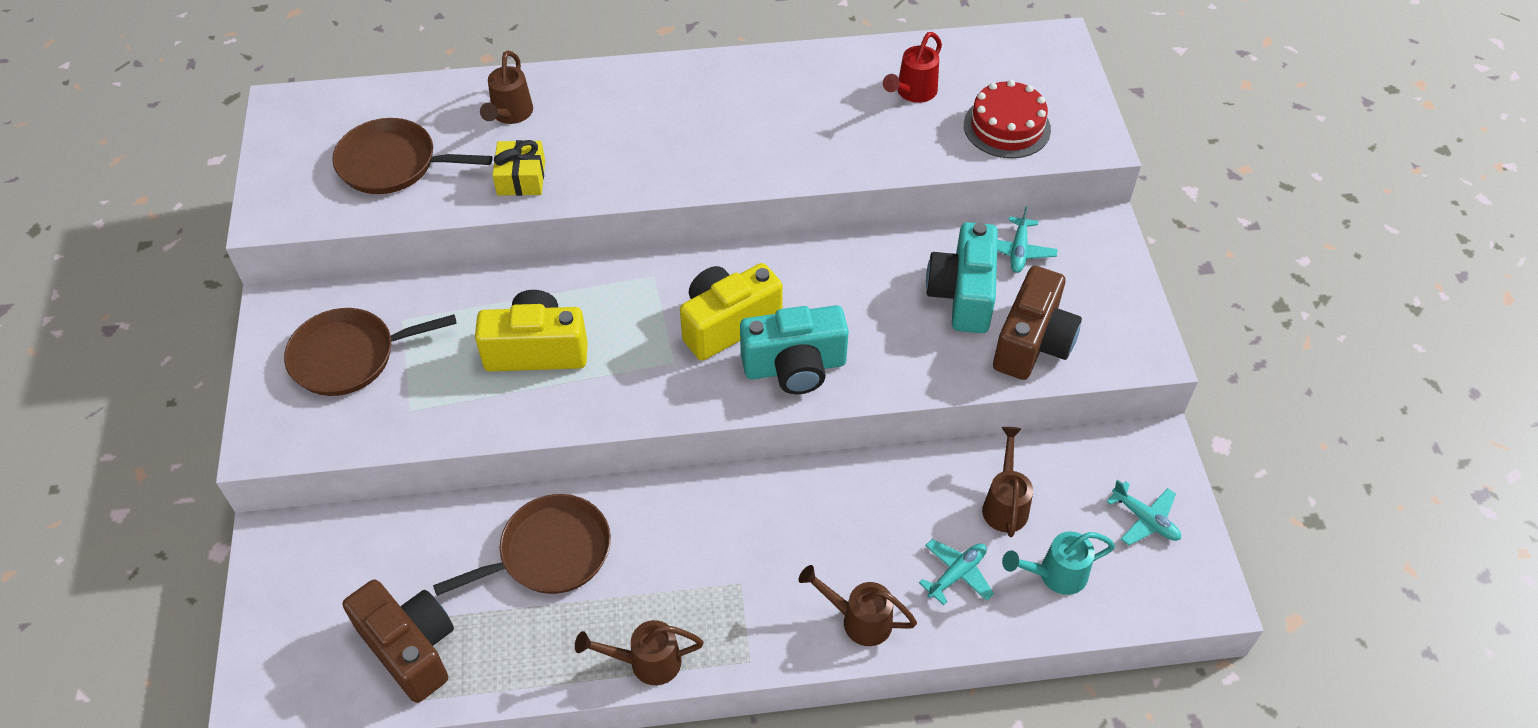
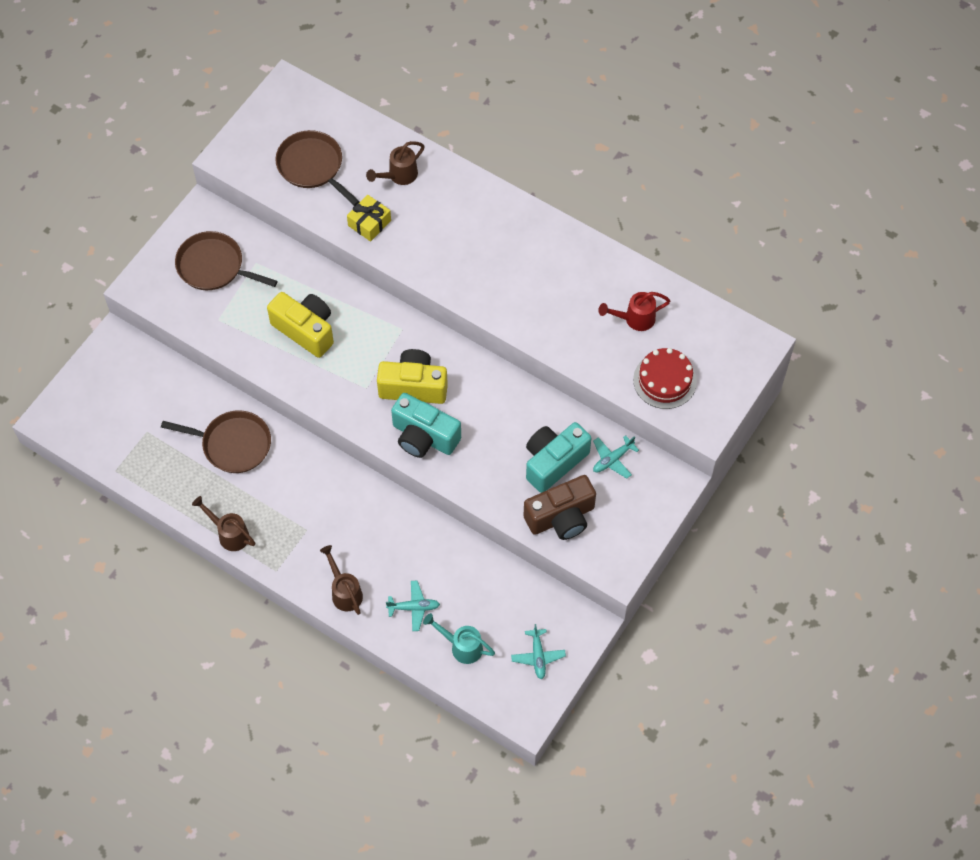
camera: 40 degrees right, 10 degrees up
(411, 648) = (133, 444): brown camera -> none
(1005, 503) = (475, 592): brown watering can -> none

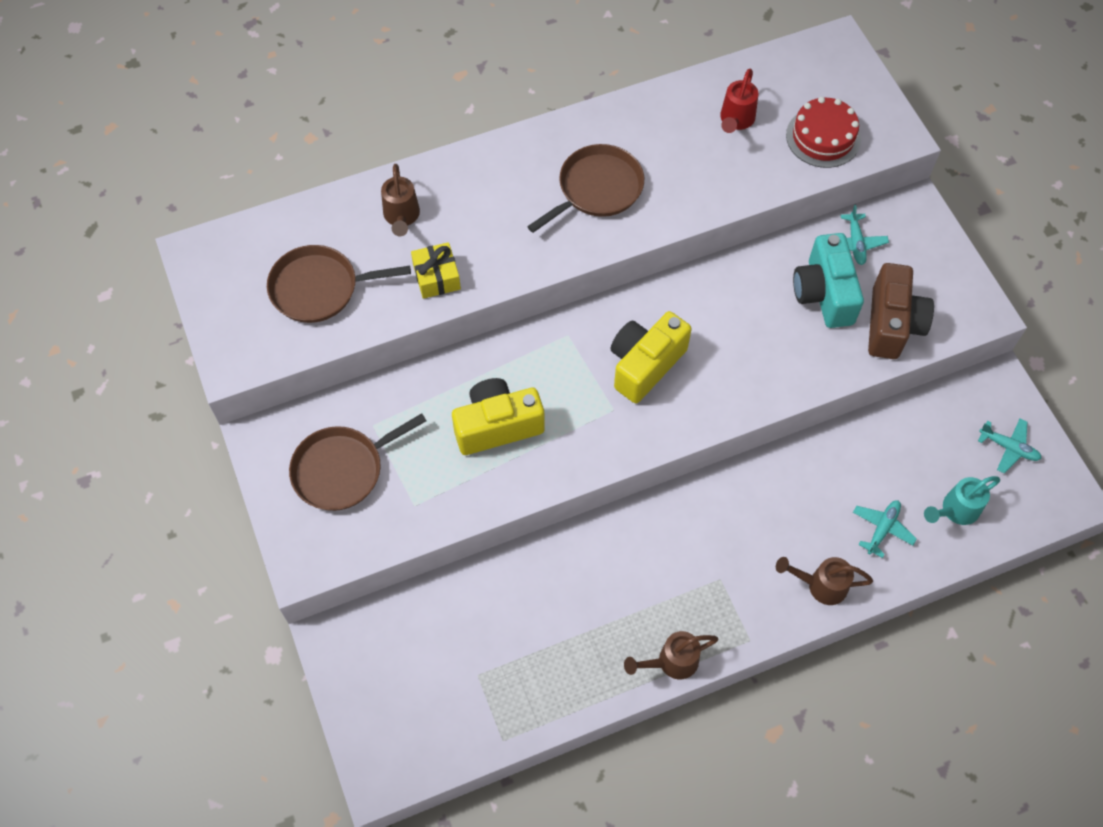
camera: 55 degrees left, 0 degrees up
(233, 444) = (561, 592): brown pan -> brown pan (596, 189)
(424, 437) = (712, 390): turquoise camera -> none

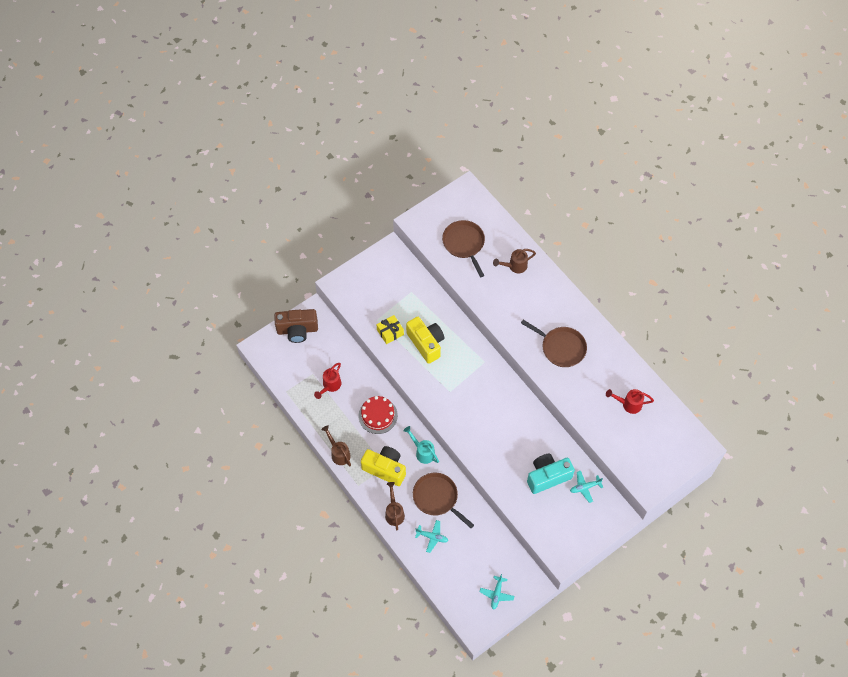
camera: 75 degrees right, 0 degrees up
(342, 469) = (385, 286): brown pan -> brown pan (437, 498)
(436, 277) = (486, 290): yellow gift -> yellow gift (390, 332)
(517, 645) = (330, 386): none -> red watering can
(645, 365) = (479, 400): yellow camera -> yellow camera (385, 469)
(823, 137) = (633, 449): red cake -> red cake (378, 415)
(892, 324) = (540, 513): brown camera -> brown camera (297, 330)
(955, 510) = (452, 571): turquoise watering can -> turquoise watering can (422, 452)

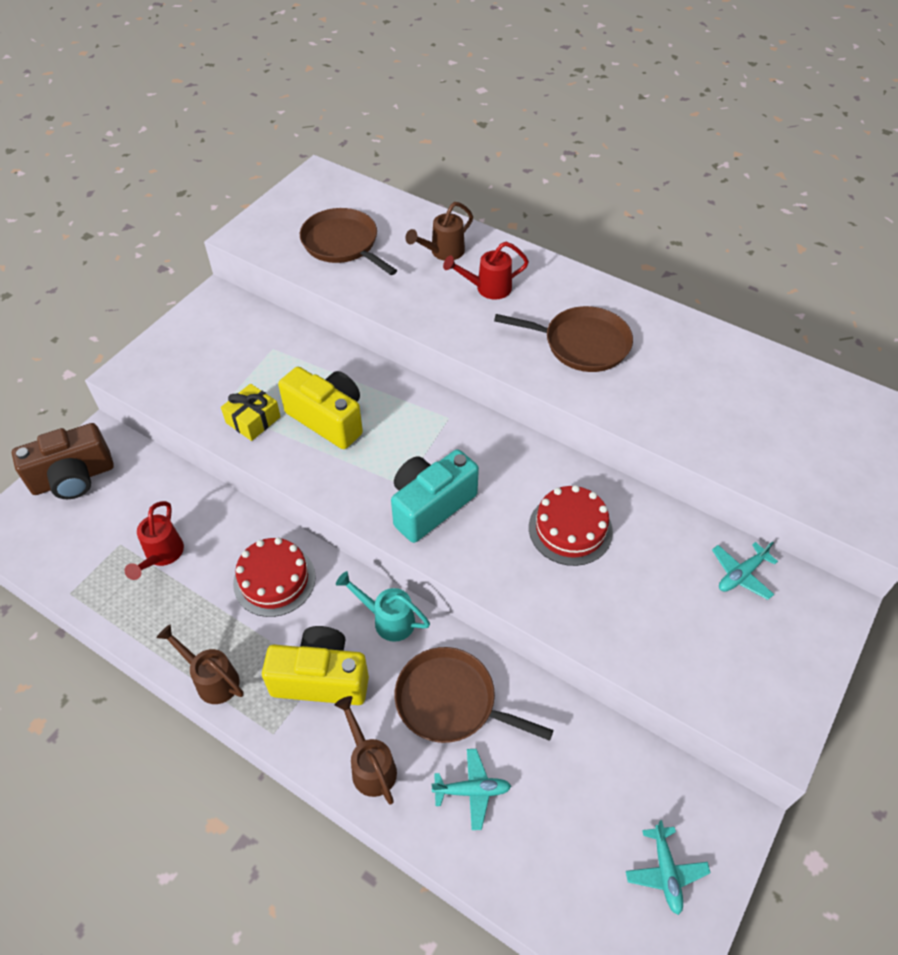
camera: 20 degrees left, 10 degrees down
(518, 440) = (570, 529): none -> red cake
(547, 476) = (661, 578): turquoise camera -> turquoise camera (430, 506)
(628, 404) = (749, 396): red watering can -> red watering can (487, 288)

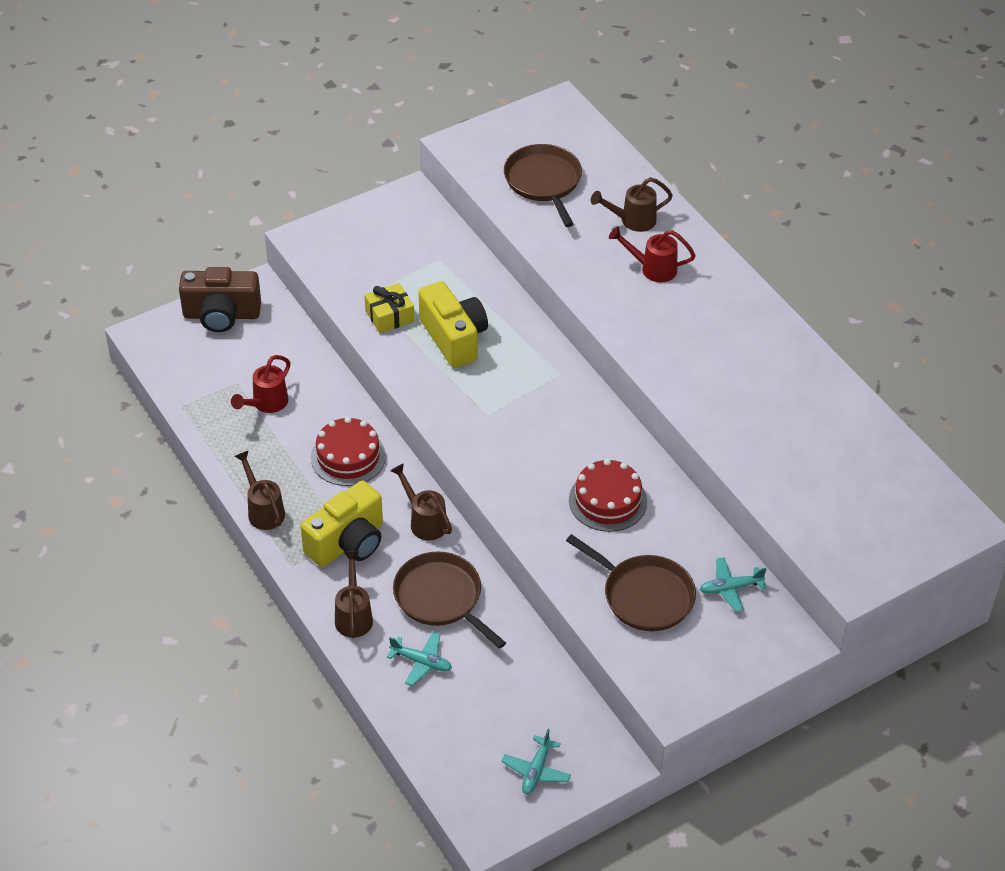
camera: 25 degrees right, 5 degrees down
(321, 678) = (348, 542): yellow camera -> yellow camera turned 105 degrees clockwise
(387, 619) = (424, 521): turquoise watering can -> brown watering can
(430, 506) = (500, 439): turquoise camera -> none
(581, 344) = (705, 348): brown pan -> brown pan (644, 595)

